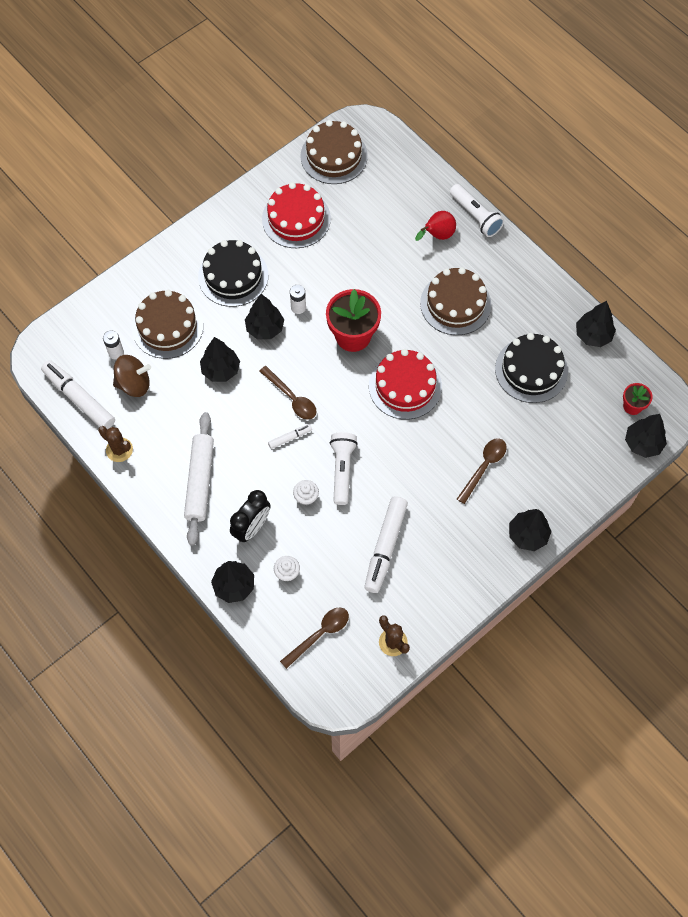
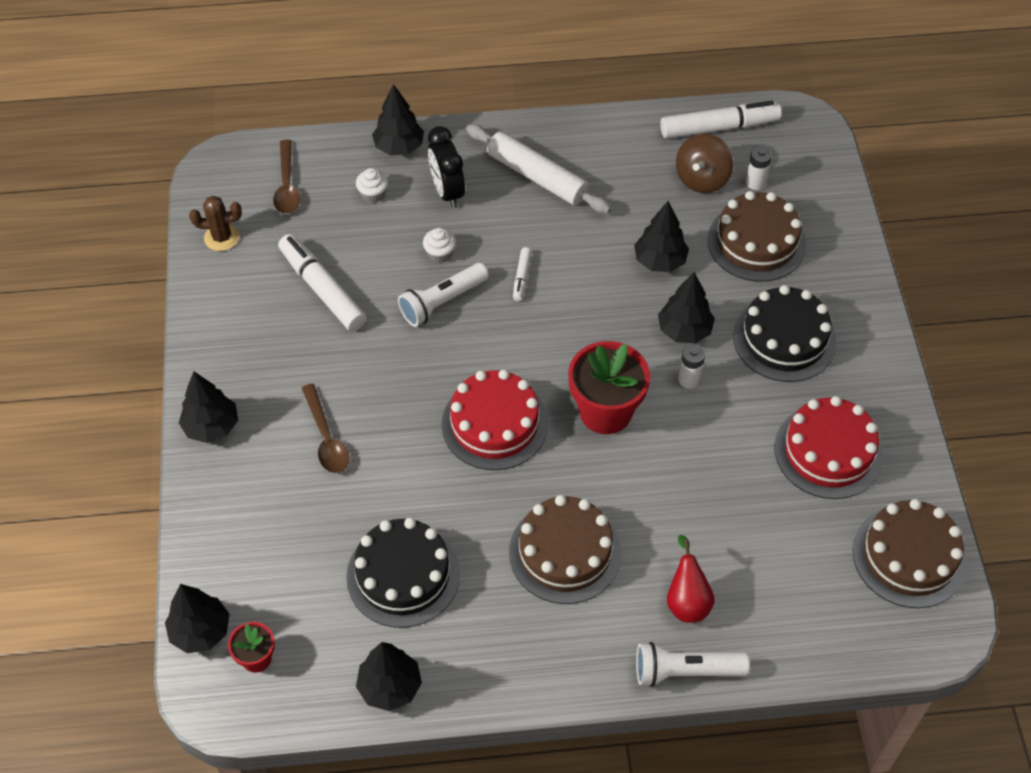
camera: 125 degrees right, 10 degrees down
(119, 450) = (630, 131): brown cactus -> none
(291, 398) = (570, 306): brown spoon -> none
(342, 470) = (442, 302): white flashlight -> white flashlight turned 105 degrees clockwise

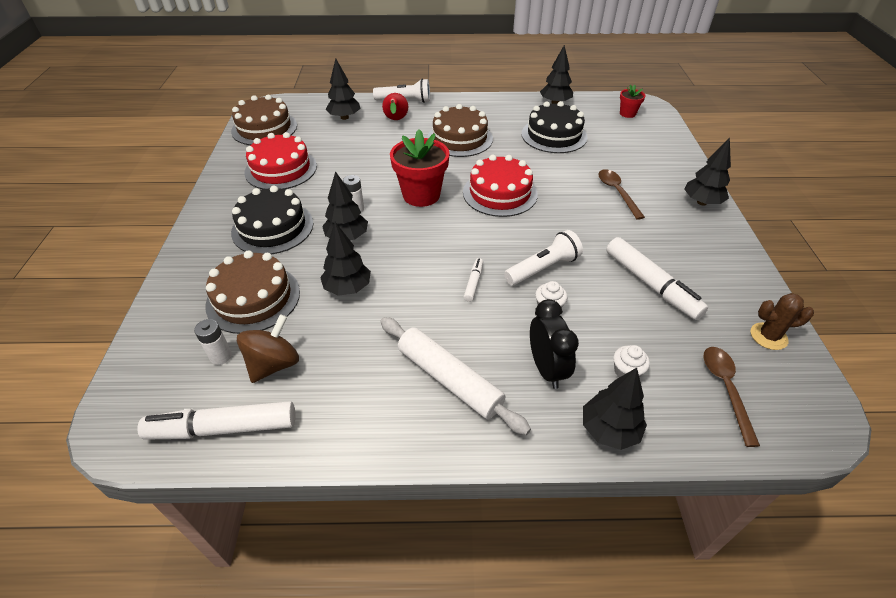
camera: 175 degrees left, 10 degrees down
(201, 631) = (662, 122): black tree -> black tree (344, 117)

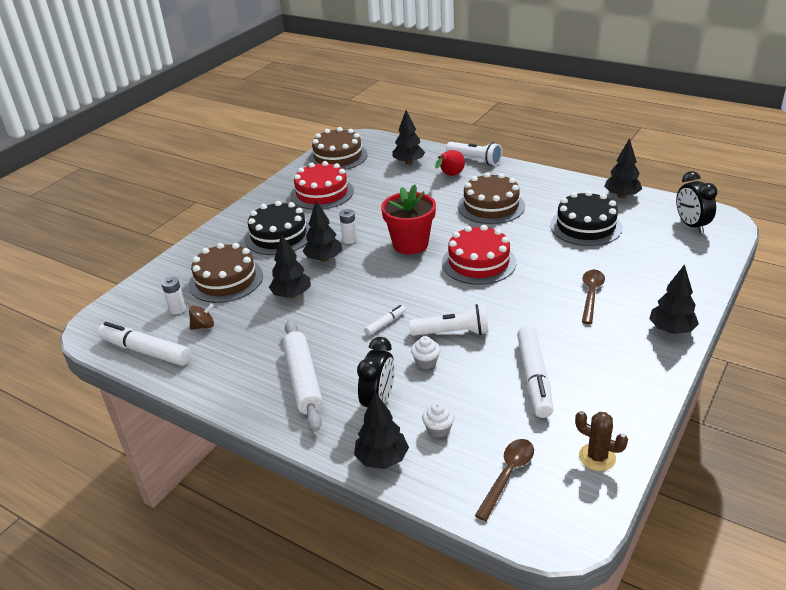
camera: 35 degrees right, 10 degrees down
(274, 364) = (203, 326): brown spinning top -> brown spinning top, size x0.61
(627, 113) = (691, 225): red flower pot -> black clock

